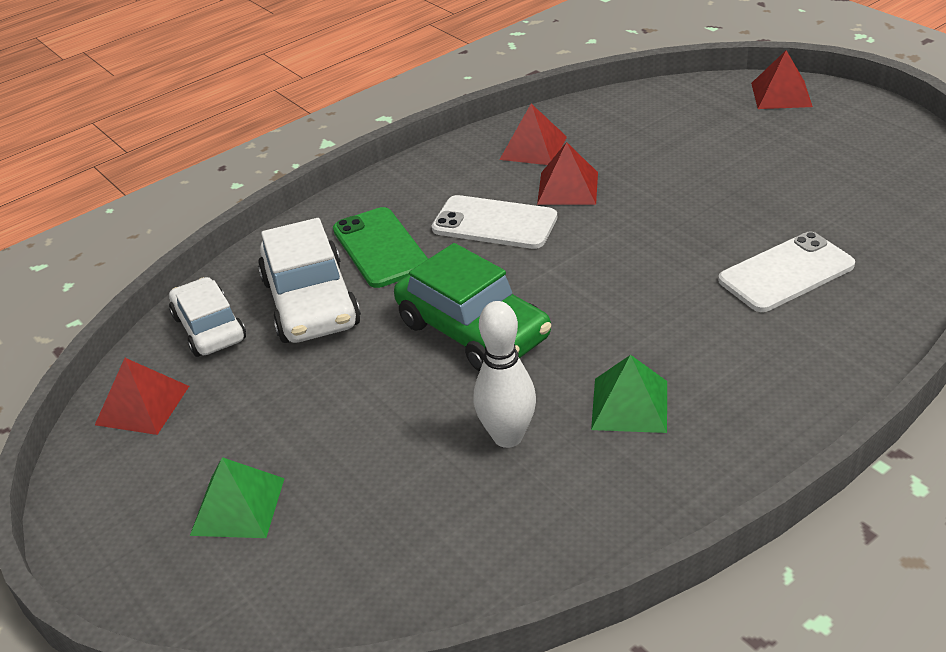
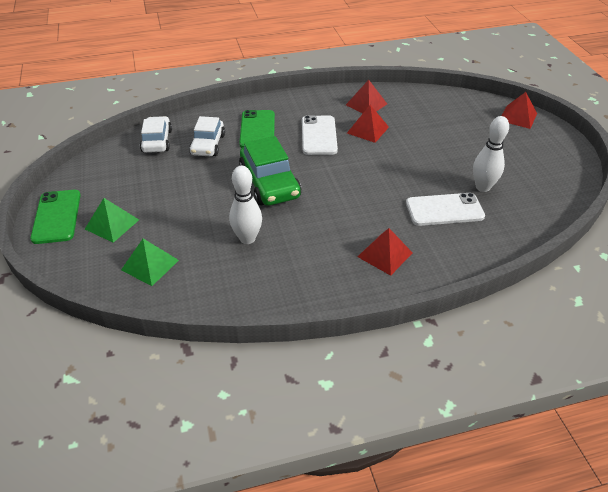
camera: 20 degrees right, 5 degrees up
(115, 534) = (57, 216): none -> green phone
(142, 405) = (106, 165): red pyramid -> red pyramid (385, 254)
(311, 303) = (208, 145): white car -> white car, size x0.67
(494, 223) = (319, 135): white phone -> white phone turned 45 degrees clockwise
(630, 405) = (315, 245): green pyramid -> green pyramid (150, 265)
(814, 218) = (482, 187): none -> white bowling pin

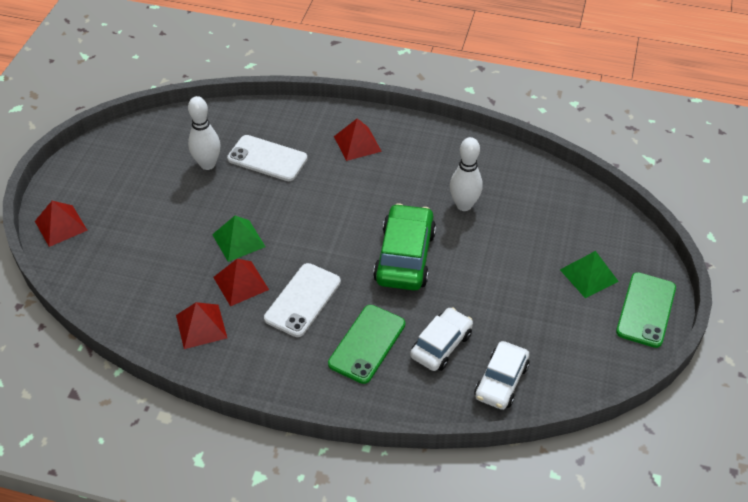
camera: 150 degrees left, 5 degrees up
(150, 265) = (564, 216): green pyramid -> green pyramid (238, 240)

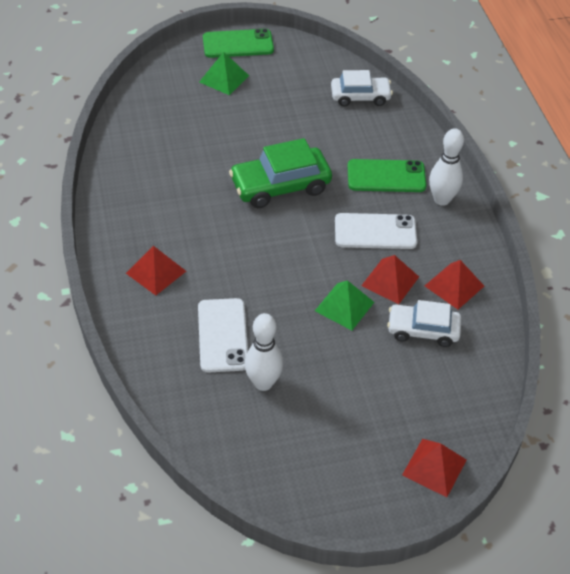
camera: 120 degrees left, 0 degrees up
(441, 345) = (354, 136): white car -> white car (423, 330)
(464, 205) = (193, 169): white bowling pin -> white bowling pin (442, 199)

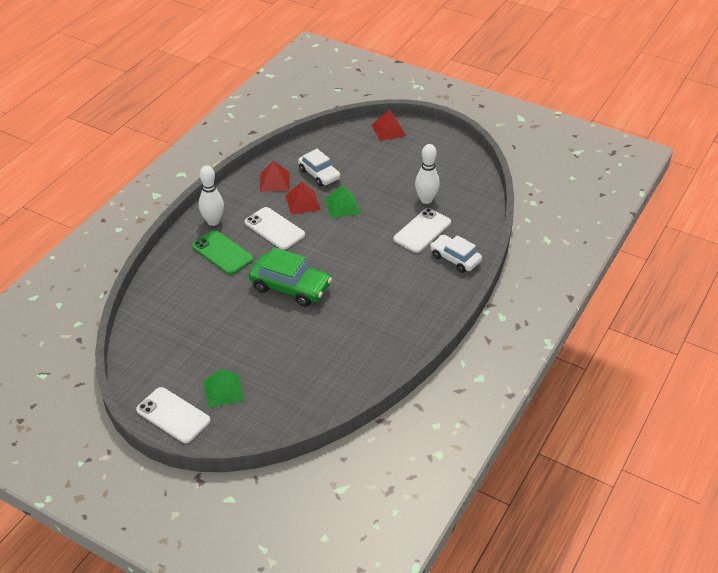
camera: 135 degrees left, 5 degrees down
(156, 272) = (423, 284): red pyramid -> none
(238, 44) = (173, 415): green phone -> white phone
(360, 97) = (157, 312): white car -> white car (455, 258)

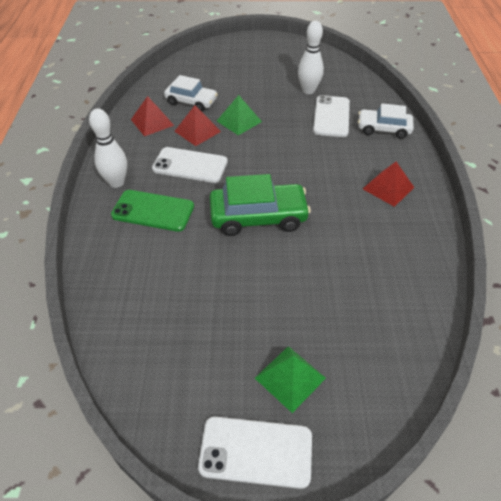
camera: 30 degrees left, 5 degrees up
(388, 130) = (222, 48): red pyramid -> red pyramid (388, 188)

